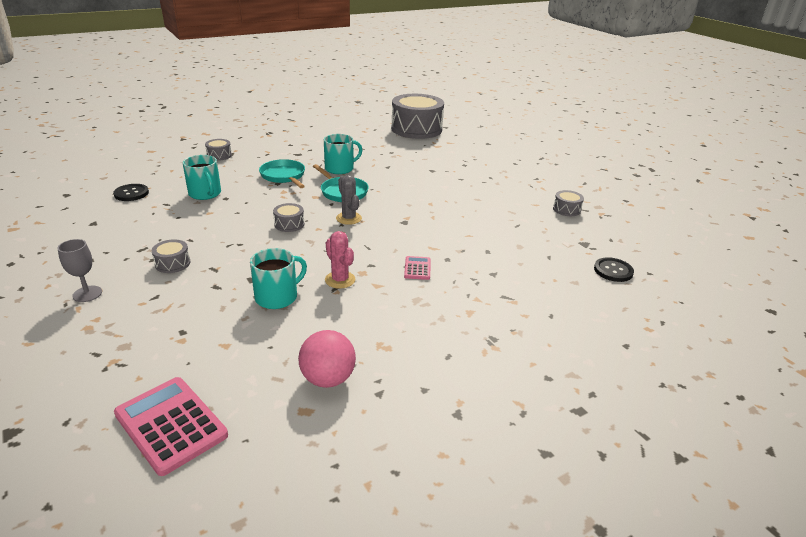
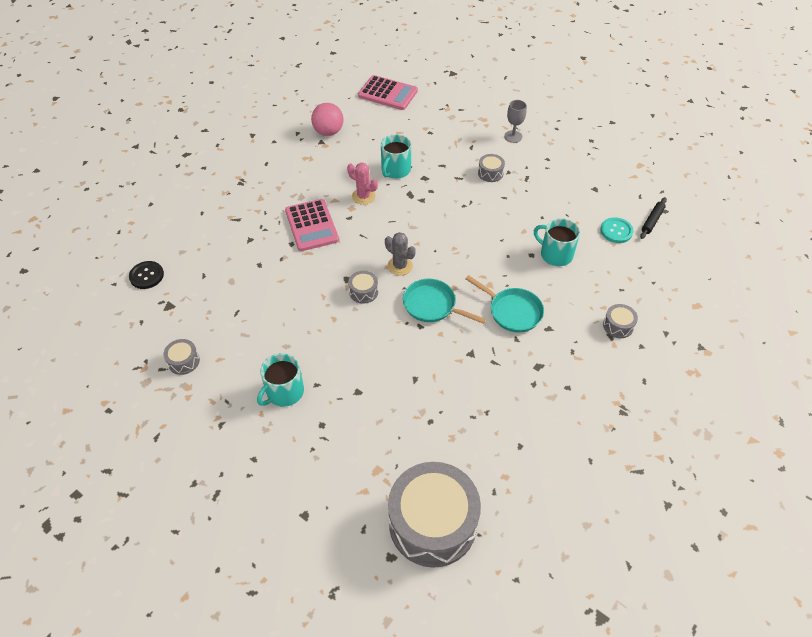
camera: 160 degrees right, 20 degrees up
(89, 192) = (652, 220): none -> black rolling pin
(131, 193) = (616, 231): black button -> turquoise button
(289, 224) = (445, 240): grey drum -> grey drum (363, 292)
(340, 168) = (466, 351): turquoise mug -> turquoise mug (284, 392)
(417, 268) = (312, 225): pink calculator -> pink calculator, size x1.98

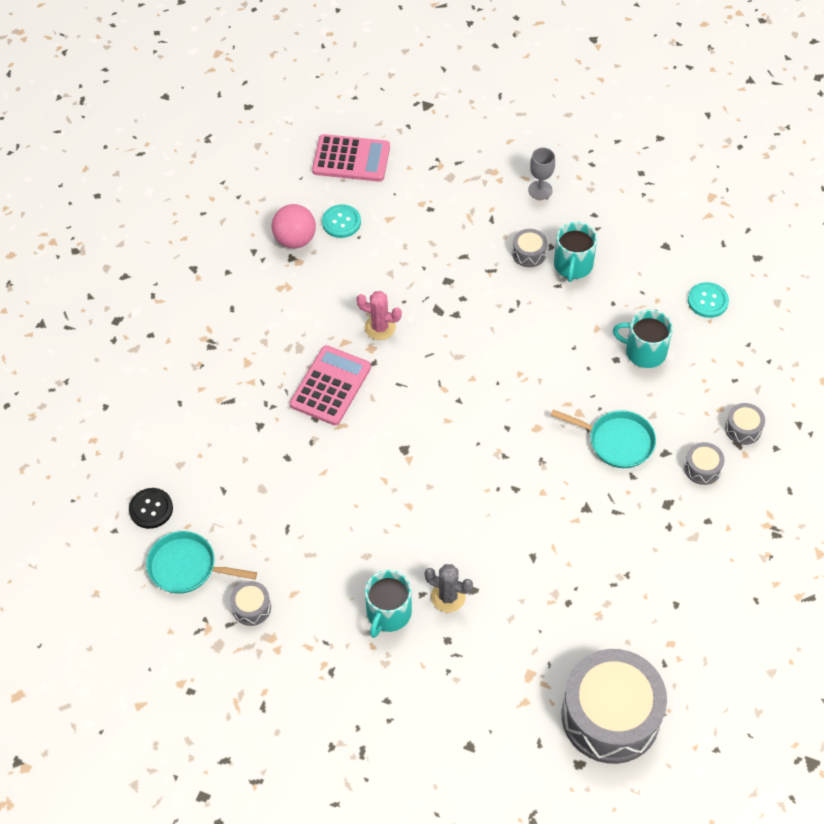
camera: 15 degrees left, 5 degrees up
(312, 225) = (330, 386): pink calculator -> pink calculator turned 120 degrees counterclockwise
(363, 292) = (431, 461): grey drum -> grey drum (702, 468)
(365, 128) = (341, 222): none -> turquoise button
(395, 170) = (406, 278): turquoise mug -> turquoise mug (573, 265)
(400, 266) = (462, 415): grey cactus -> grey cactus (448, 597)
(432, 305) = (520, 458): turquoise pan -> turquoise pan (187, 567)
(652, 220) = (746, 275): black rolling pin -> none

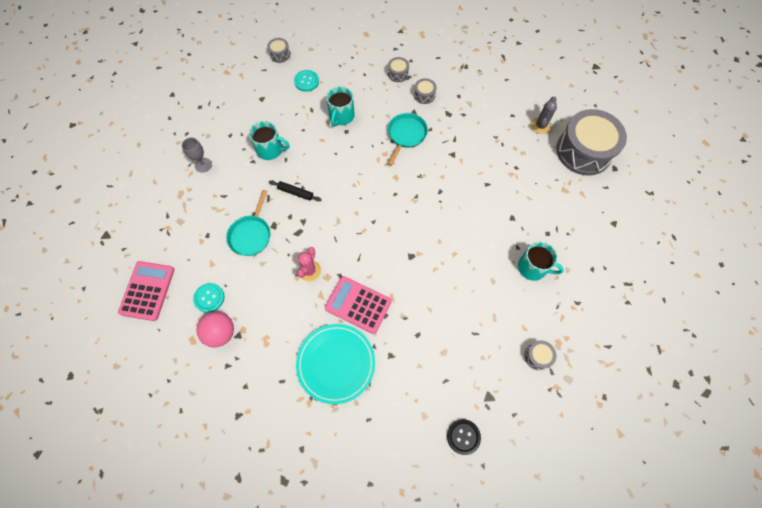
camera: 90 degrees left, 10 degrees up
(187, 567) = (510, 405): turquoise pan -> turquoise pan (251, 234)
(251, 364) = (336, 363): none -> turquoise plate
(448, 597) = (518, 232): grey cactus -> grey cactus (540, 126)
(501, 302) = (295, 192): none -> black rolling pin
(529, 253) = (257, 174): grey drum -> grey drum (280, 54)

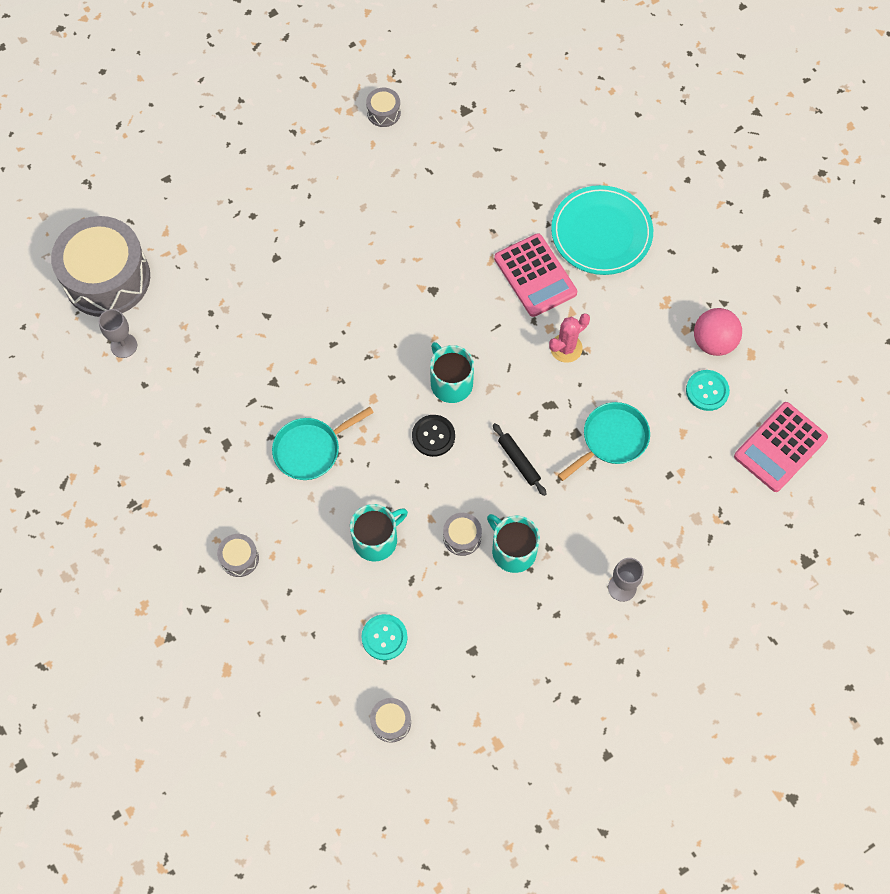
camera: 145 degrees left, 0 degrees up
(424, 95) = (233, 496): grey drum -> grey drum (462, 537)
(463, 436) = (518, 96): black button -> black button (433, 436)
(533, 267) = (305, 192): turquoise mug -> turquoise mug (451, 383)
(540, 126) = (124, 345): grey cactus -> grey goblet

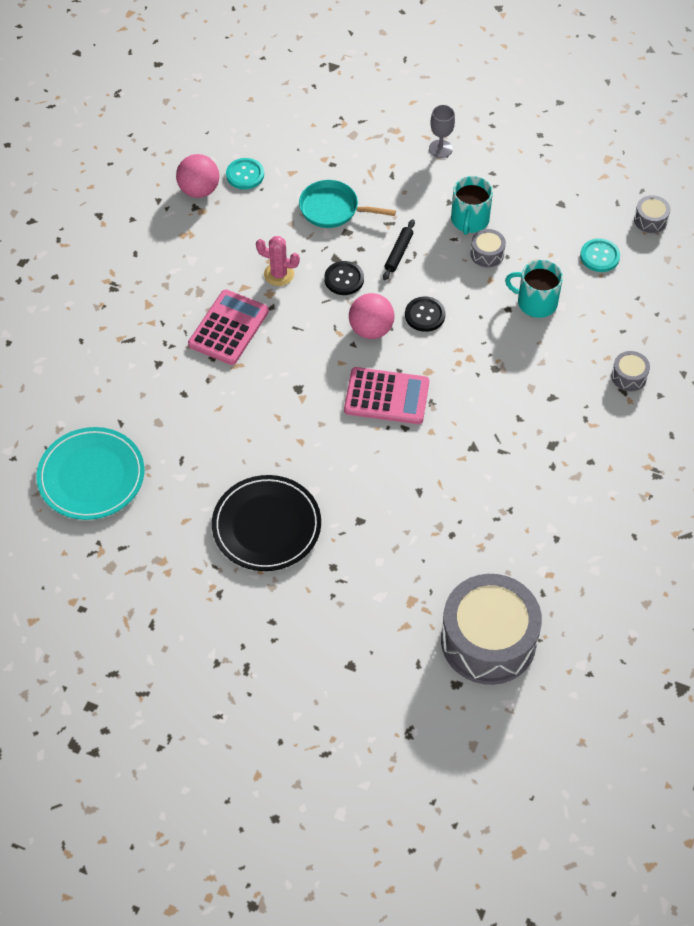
camera: 125 degrees left, 10 degrees down
(124, 345) = (537, 579): grey goblet -> none
(311, 449) = (505, 385): turquoise pan -> none
(324, 193) = (266, 525): none -> black plate
(383, 112) = (144, 533): grey drum -> none
(451, 383) = (371, 329): turquoise mug -> pink ball
(522, 397) = (344, 279): none -> black button
(601, 233) = (152, 306): turquoise plate -> turquoise plate (91, 476)
(780, 447) = (257, 115): pink calculator -> pink calculator (386, 396)

